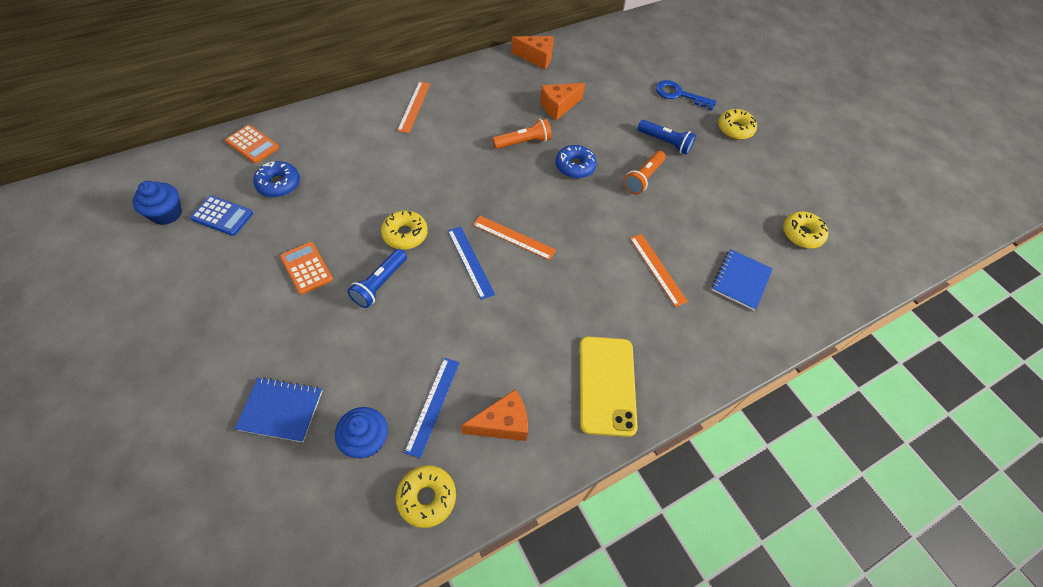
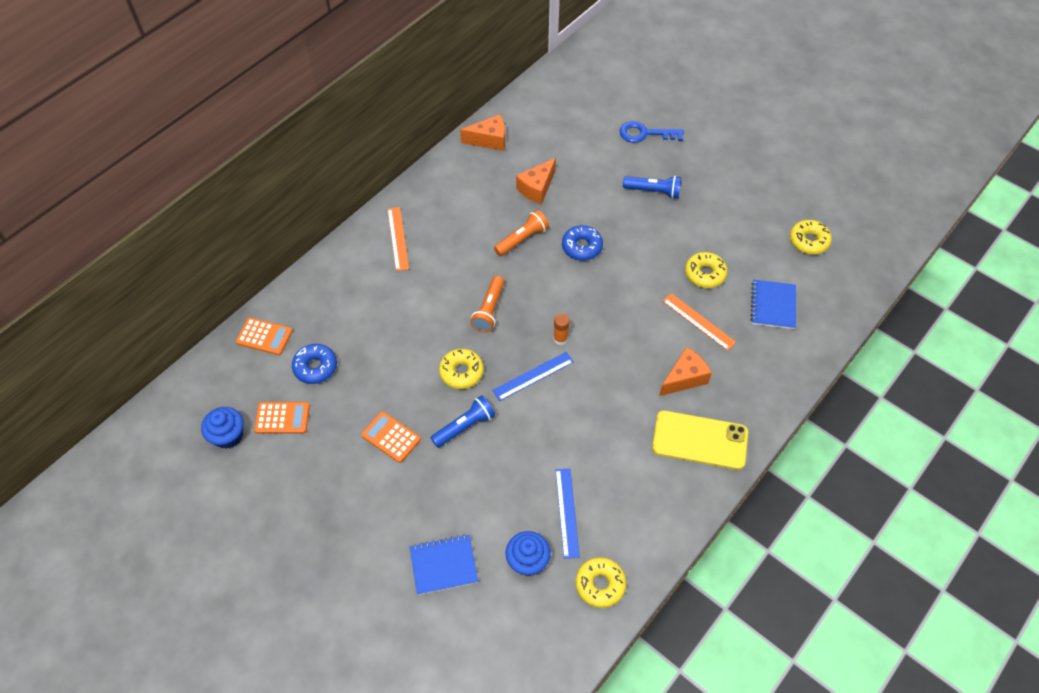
camera: 15 degrees left, 0 degrees up
(222, 216) = (282, 418): blue calculator -> orange calculator
(380, 284) = (465, 426): blue flashlight -> blue flashlight turned 135 degrees counterclockwise
(470, 262) = (533, 376): blue ruler -> blue ruler turned 75 degrees counterclockwise
(502, 423) = (630, 504): orange cheese -> orange cheese (684, 378)
(514, 237) = (560, 339): orange ruler -> orange glue stick
(606, 385) = (700, 440): yellow phone -> yellow phone turned 60 degrees counterclockwise
(643, 178) = (649, 236): orange flashlight -> orange flashlight (489, 310)
(735, 129) = (711, 153): yellow donut -> yellow donut (705, 274)

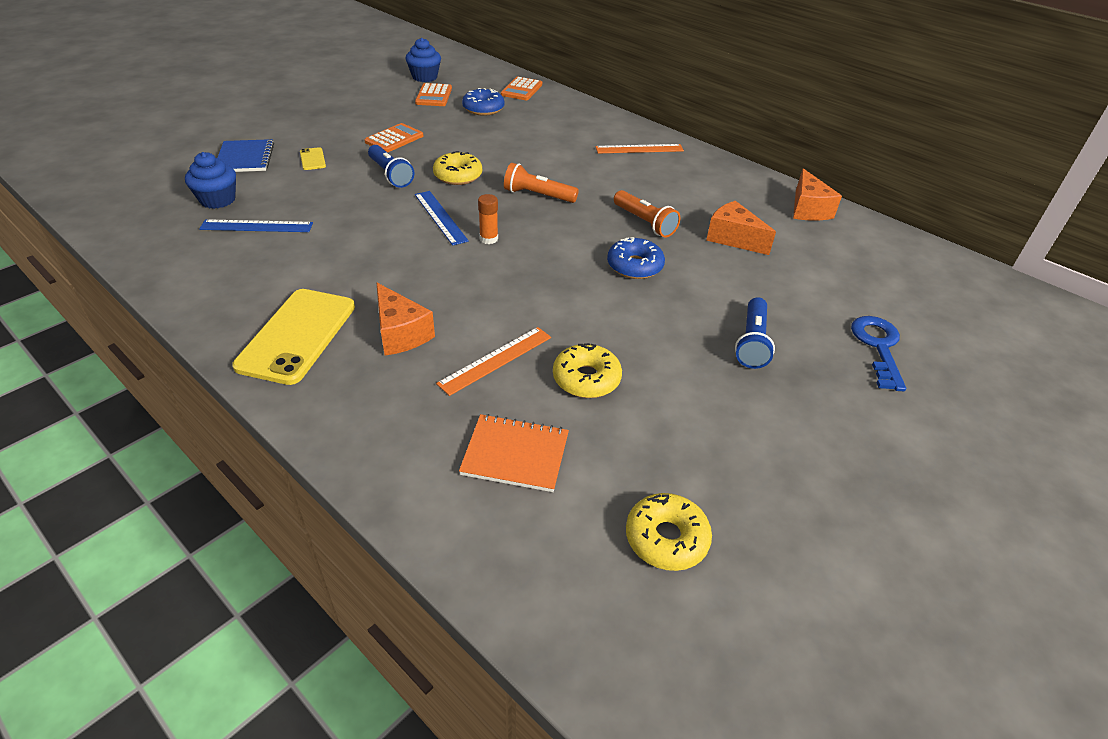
camera: 90 degrees right, 15 degrees down
(440, 501) = (312, 159): none -> yellow phone
(600, 584) = (158, 240): yellow donut -> none
(773, 305) = (515, 454): blue notebook -> orange notebook

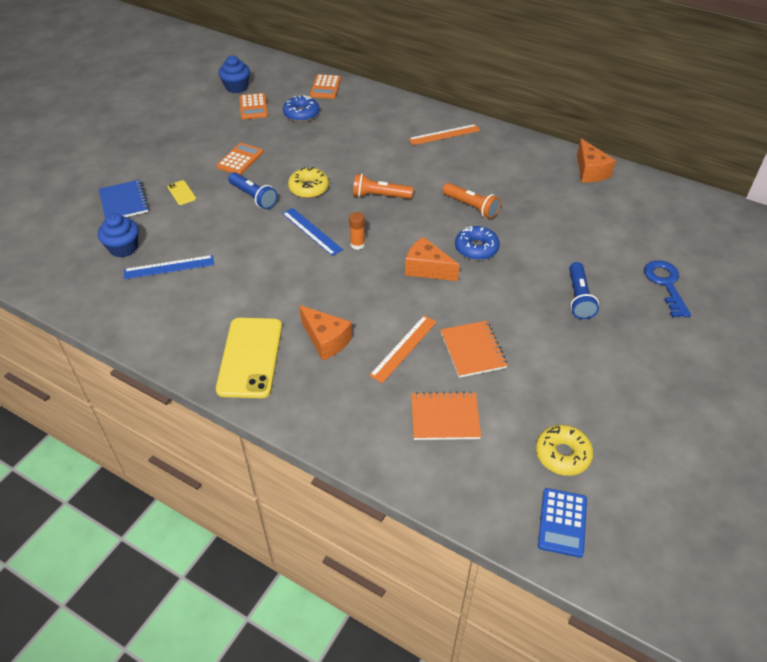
camera: 10 degrees left, 5 degrees up
(586, 379) = (473, 350): yellow donut -> orange notebook
(634, 639) = (562, 522): none -> blue calculator
(733, 238) = (541, 209): orange cheese -> orange cheese (427, 269)

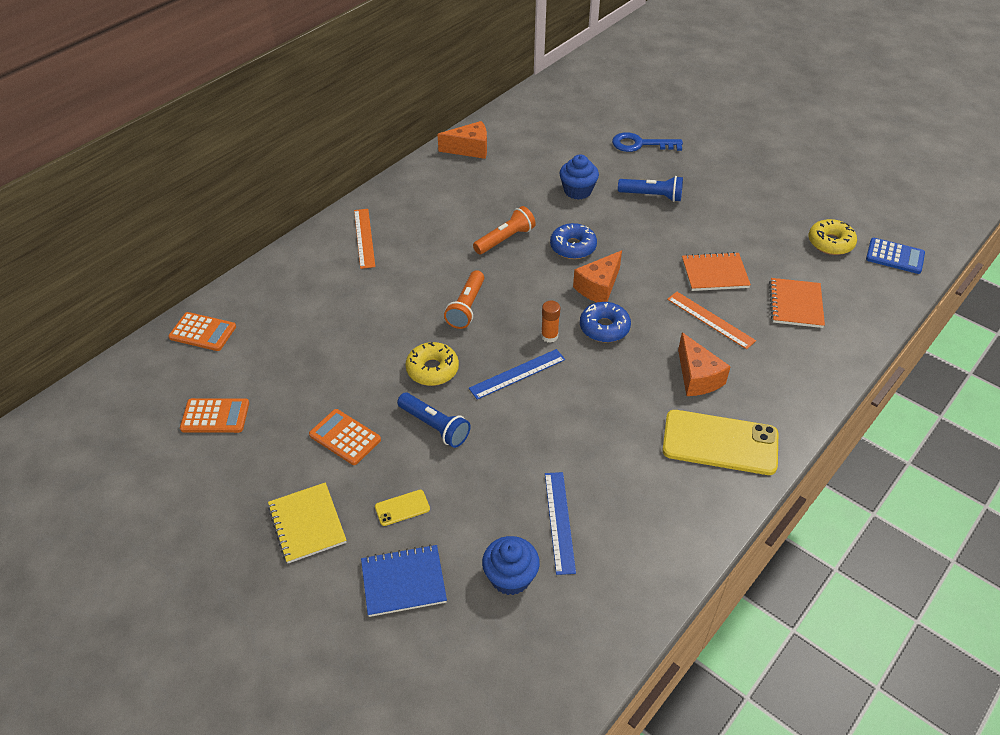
camera: 80 degrees left, 0 degrees up
(169, 157) = (307, 524): none -> yellow notebook
(236, 87) = (147, 434): blue cupcake -> blue cupcake (577, 191)
(253, 197) = (434, 426): blue flashlight -> blue flashlight turned 75 degrees clockwise
(301, 114) = (260, 363): blue donut -> blue donut (604, 328)
(326, 340) = (697, 377): orange cheese -> orange cheese turned 105 degrees clockwise

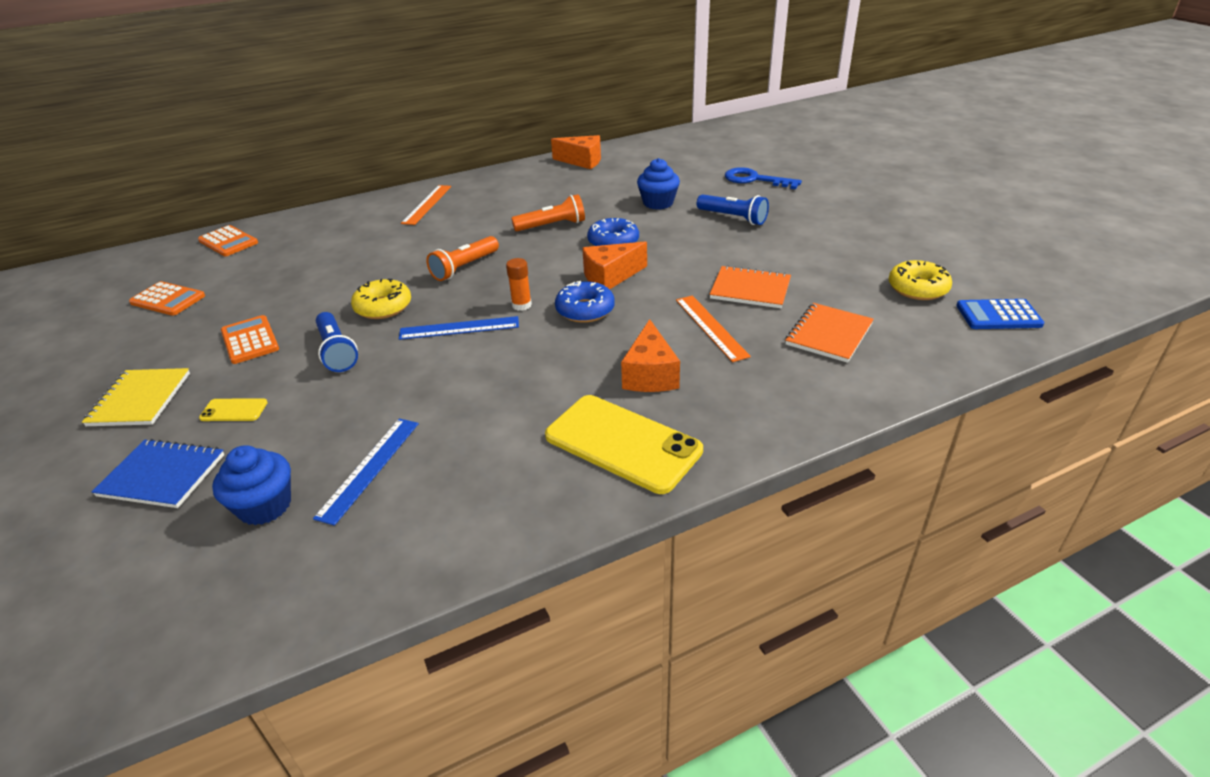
camera: 25 degrees right, 10 degrees down
(895, 256) = (998, 315): blue calculator -> blue calculator turned 135 degrees clockwise

